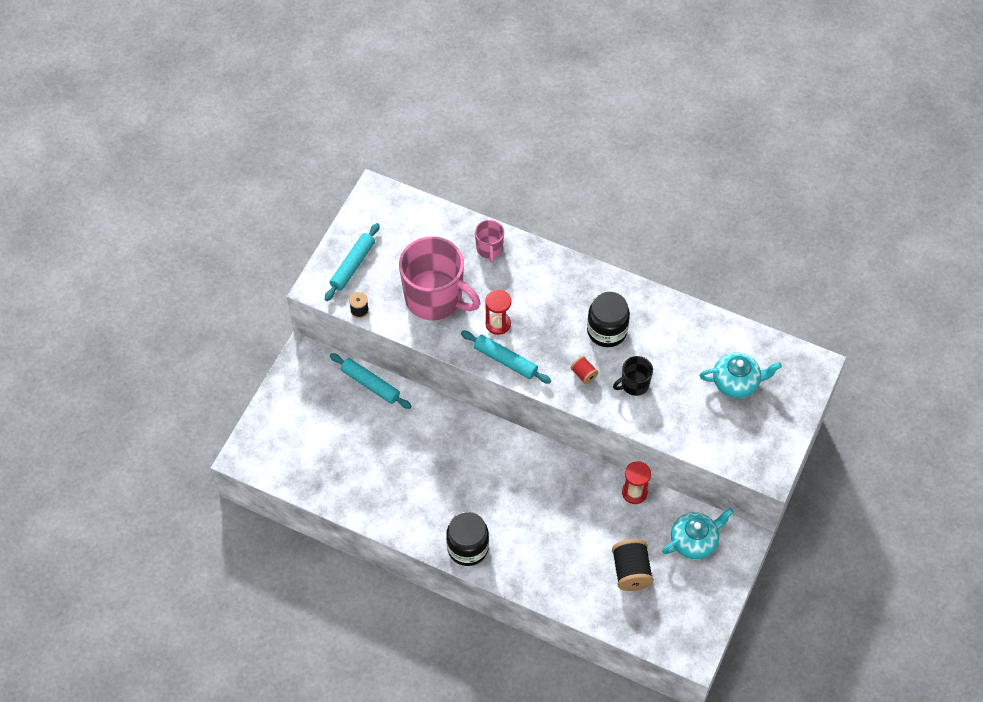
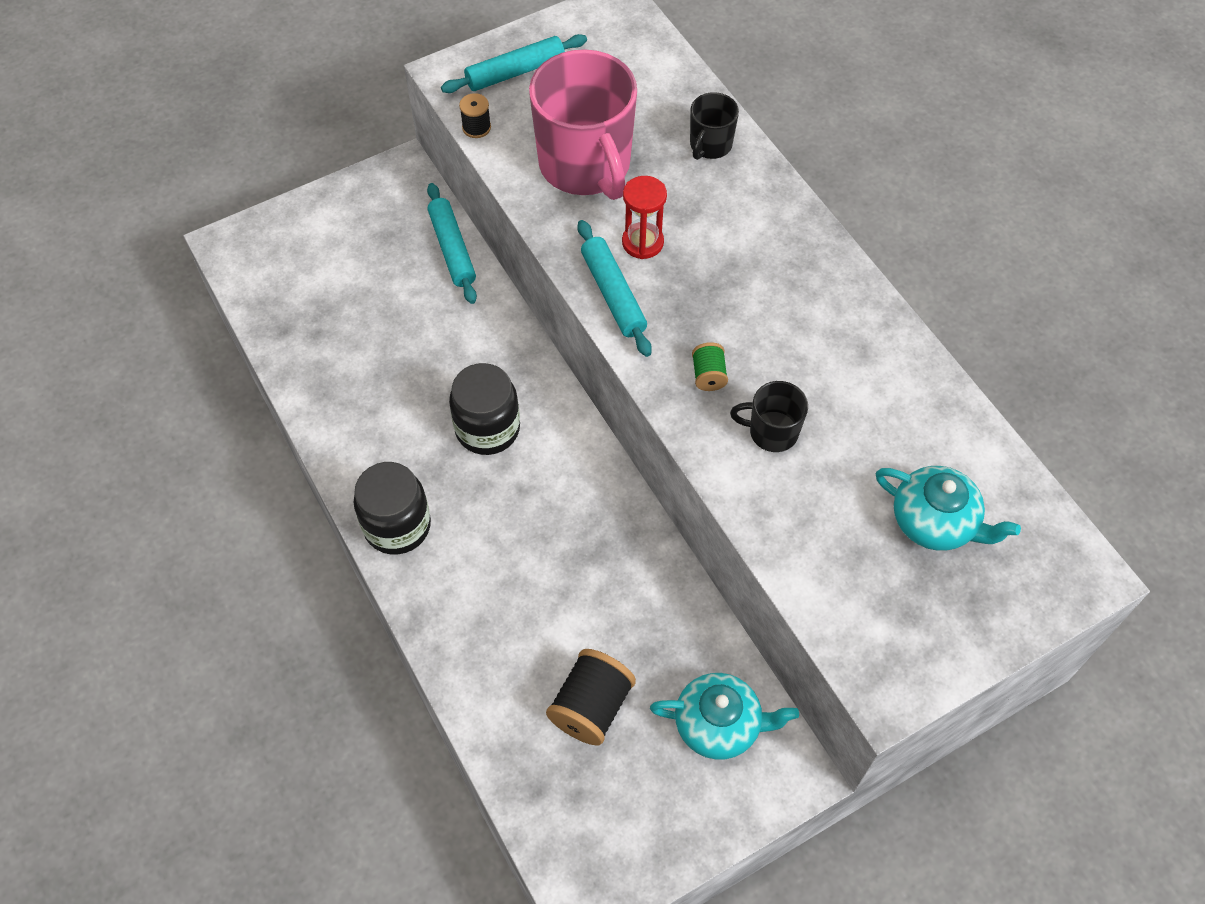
camera: 35 degrees right, 0 degrees up
(489, 249) = (710, 145): pink mug -> black mug
(584, 374) = (708, 375): red spool -> green spool
(607, 331) = (789, 337): black jar -> black jar (487, 429)
(634, 492) = (684, 598): red hourglass -> none

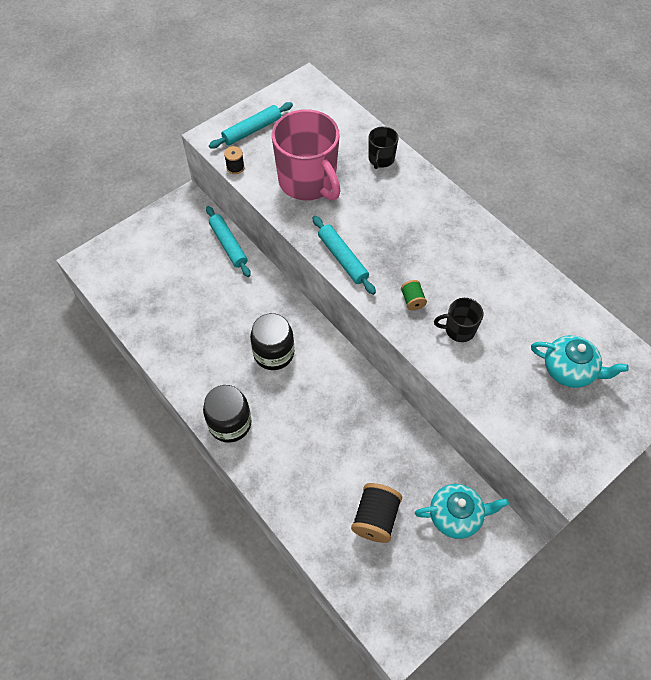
camera: 10 degrees left, 0 degrees up
(642, 242) = (353, 224): red hourglass -> none

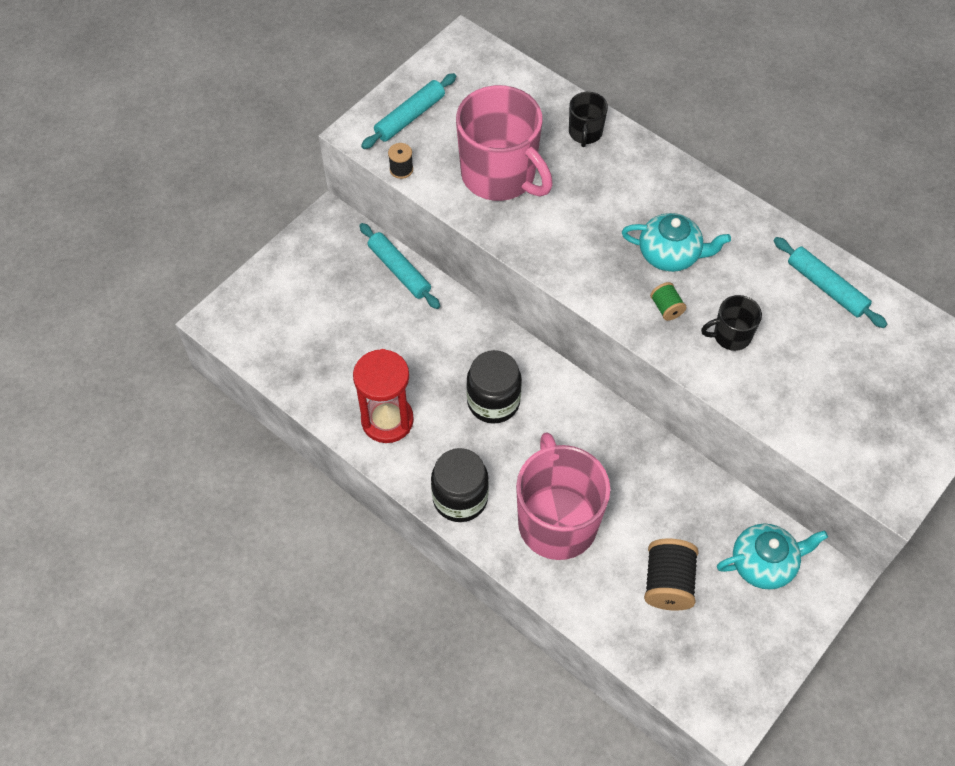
camera: 10 degrees left, 0 degrees up
(190, 355) = (387, 420): none -> red hourglass
(300, 453) = (557, 521): none -> pink mug
(342, 259) = (568, 268): turquoise rolling pin -> turquoise rolling pin (826, 287)
(569, 370) = (872, 364): turquoise teapot -> turquoise teapot (670, 254)

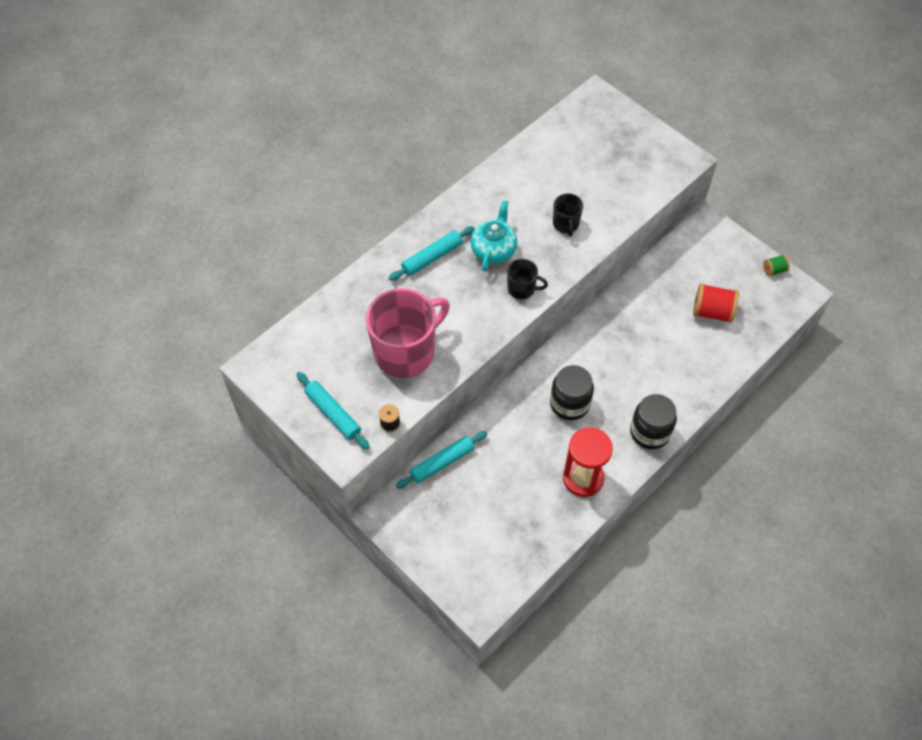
camera: 85 degrees left, 0 degrees up
(557, 521) = (667, 372): pink mug -> none
(585, 133) = (370, 289): black mug -> black mug (522, 289)
(666, 308) = (540, 258): green spool -> green spool (774, 270)
(668, 583) = (712, 312): black spool -> red spool
(764, 563) = (697, 257): turquoise teapot -> none
(826, 287) = (529, 165): turquoise rolling pin -> turquoise rolling pin (432, 257)

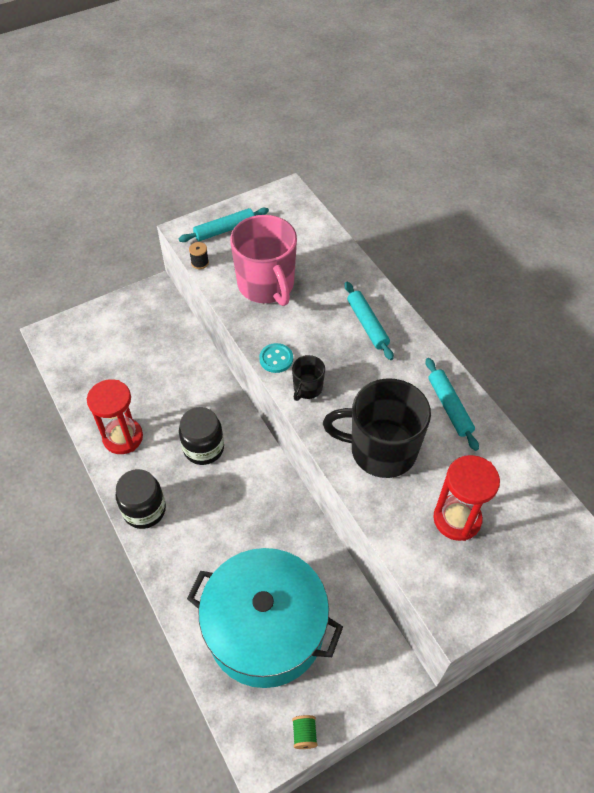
camera: 105 degrees right, 5 degrees down
(442, 463) = (185, 337): turquoise rolling pin -> turquoise rolling pin (449, 407)
(493, 249) = (364, 376): turquoise teapot -> none
(497, 321) = (276, 359): none -> turquoise button
(566, 224) = (381, 450): black mug -> black mug, size x2.13
(608, 168) = (457, 519): none -> red hourglass
(712, 312) = (265, 629): red spool -> turquoise pot

